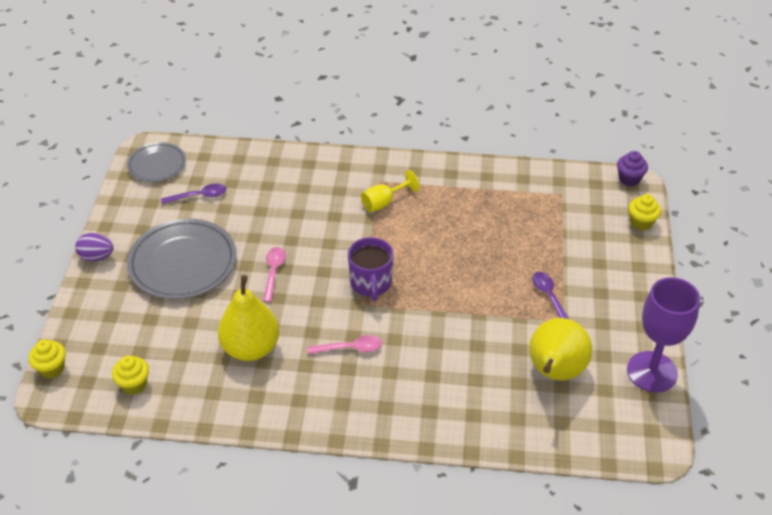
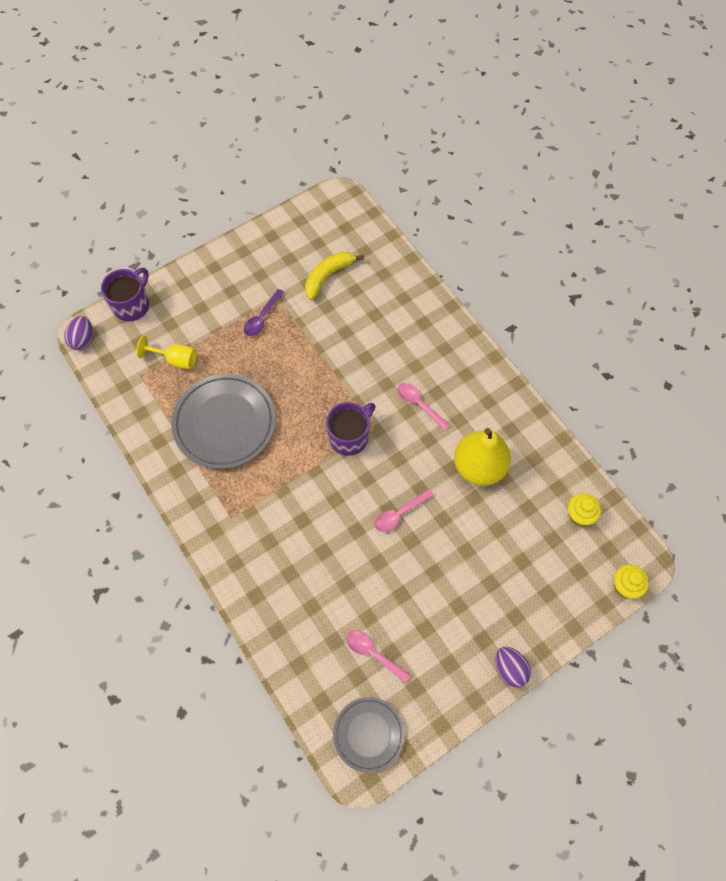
camera: 130 degrees left, 20 degrees up
(183, 263) = (452, 591): grey plate -> grey plate (225, 423)
(199, 196) = (373, 653): purple spoon -> pink spoon
(384, 202) = (254, 495): yellow goblet -> yellow goblet (175, 360)
(554, 372) = (328, 276): yellow pear -> yellow banana
(629, 179) = (83, 340): purple cupcake -> purple egg
(641, 222) = (132, 305): yellow cupcake -> purple mug
(652, 372) = (280, 227): purple goblet -> none

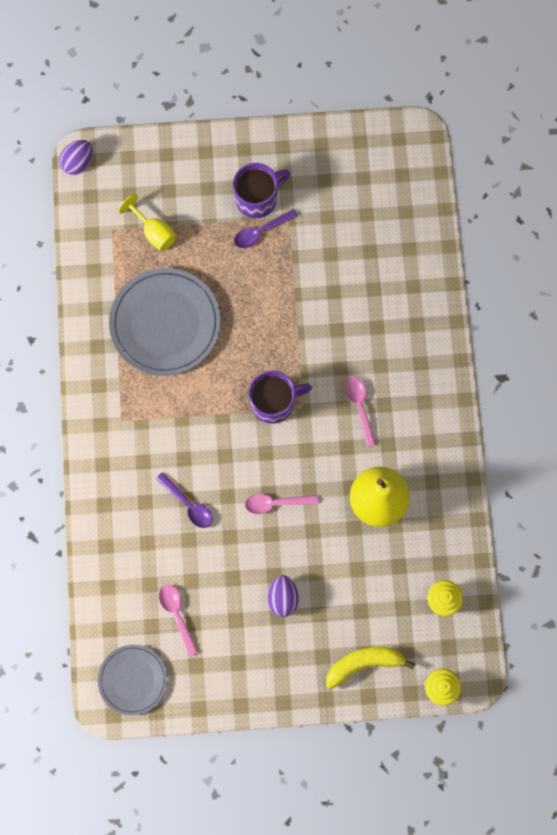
camera: 30 degrees right, 10 degrees up
(132, 305) = (143, 150): purple mug -> purple mug (257, 199)
(327, 555) = (188, 504): none -> purple spoon
(328, 276) = (352, 221): yellow banana -> yellow banana (364, 664)
(509, 669) = (287, 697): purple egg -> purple egg (283, 598)

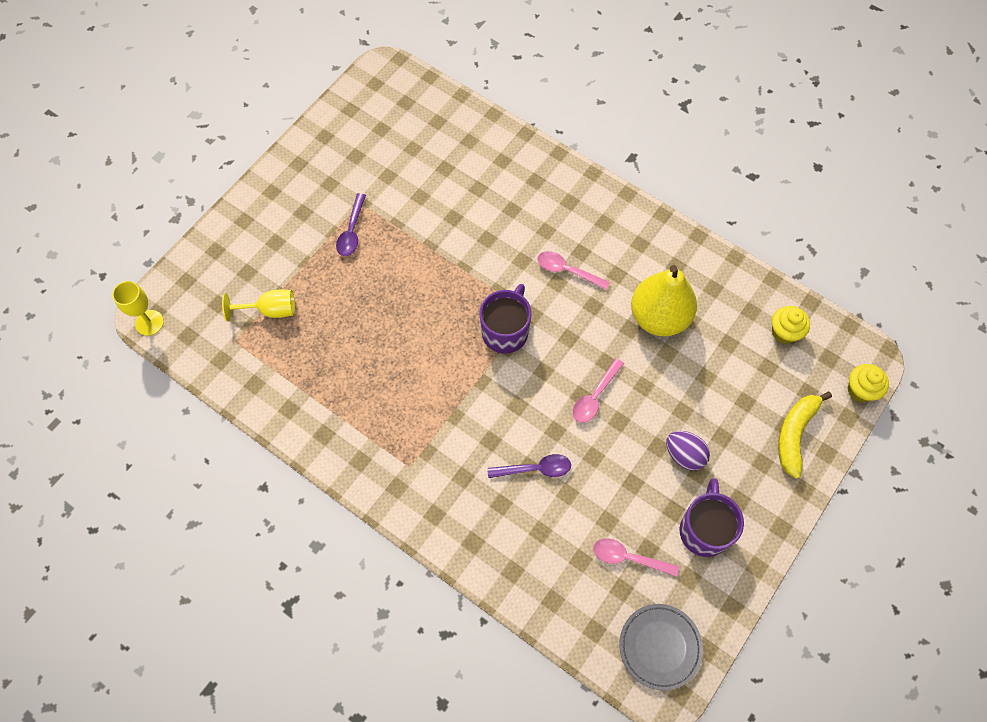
camera: 50 degrees left, 10 degrees down
(78, 163) = (149, 322): purple egg -> yellow goblet
(165, 324) = (358, 363): grey plate -> none
(257, 199) = (322, 213): purple mug -> purple mug (704, 530)

